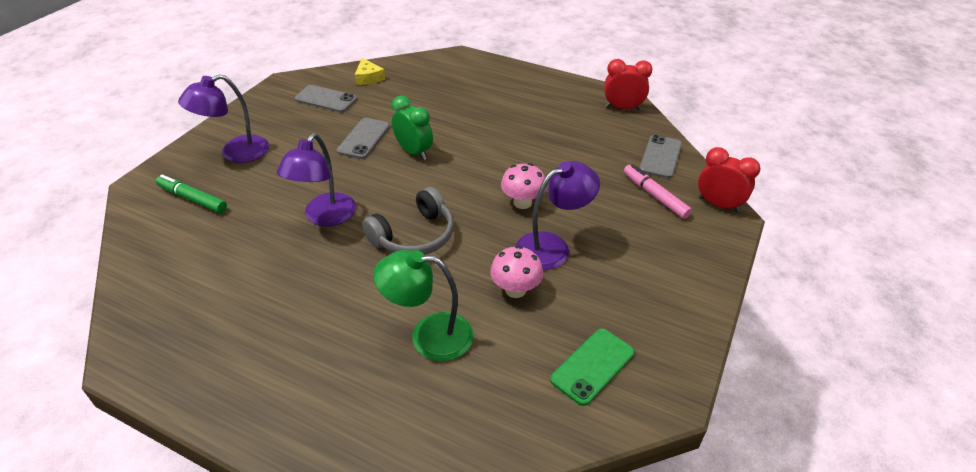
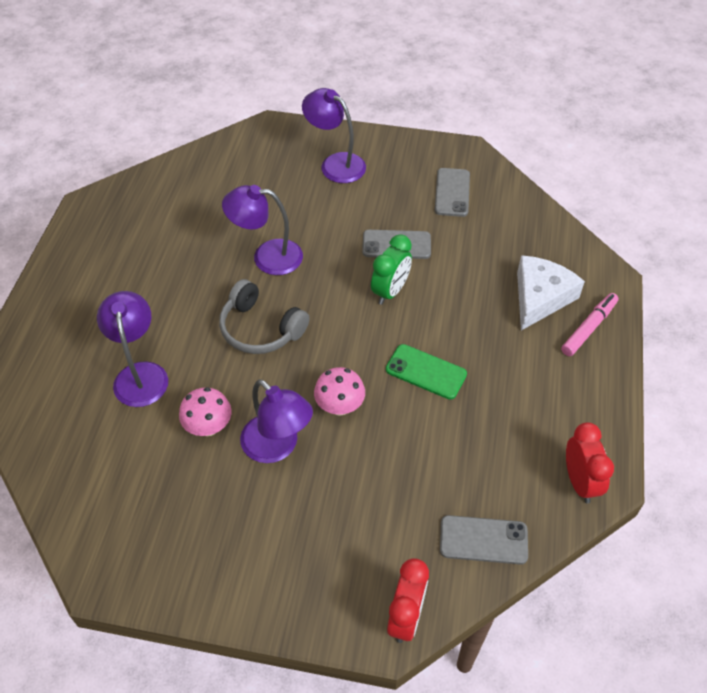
camera: 75 degrees right, 10 degrees up
(192, 199) = (263, 164): green marker -> none
(368, 77) = (512, 211): yellow cheese -> none
(429, 336) = (140, 374): green lamp -> purple lamp
(460, 86) = (540, 297): none -> white cheese
(592, 366) = (125, 507): green phone -> green phone (426, 372)
(655, 196) = (398, 540): pink marker -> pink marker (589, 328)

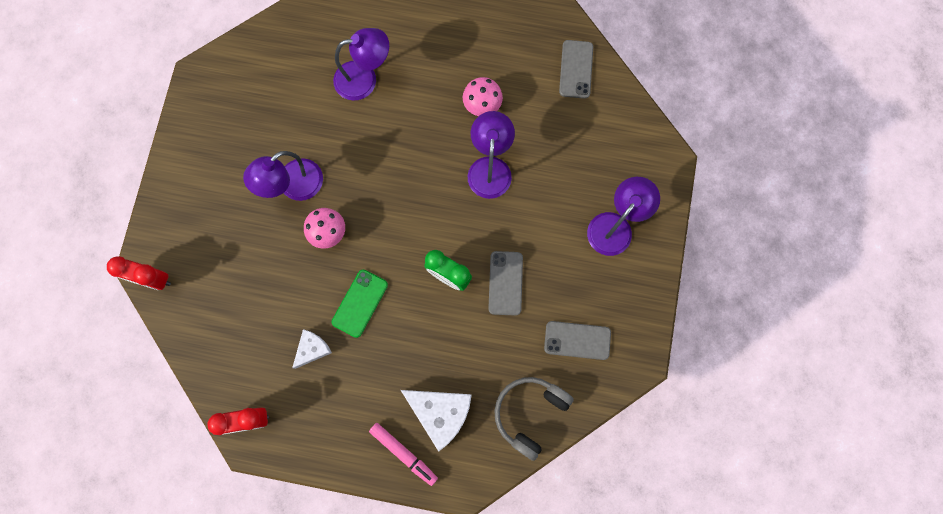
camera: 90 degrees right, 25 degrees up
(208, 427) = (314, 134): pink mushroom -> pink mushroom (482, 105)
(260, 329) = (408, 167): grey headphones -> grey headphones (529, 413)
(483, 540) = (206, 338): grey phone -> grey phone (576, 69)
(484, 418) = (312, 349): none -> white cheese

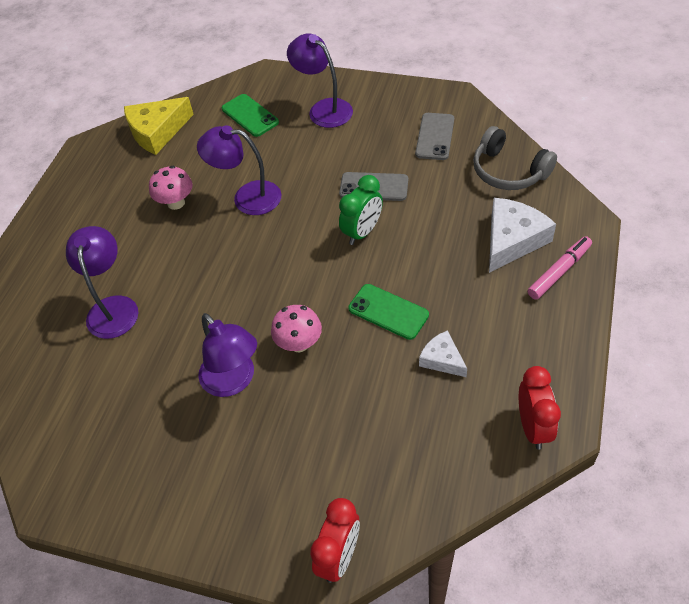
camera: 80 degrees left, 25 degrees down
(576, 69) = (157, 132): grey phone -> yellow cheese
(602, 154) = (250, 115): none -> green phone

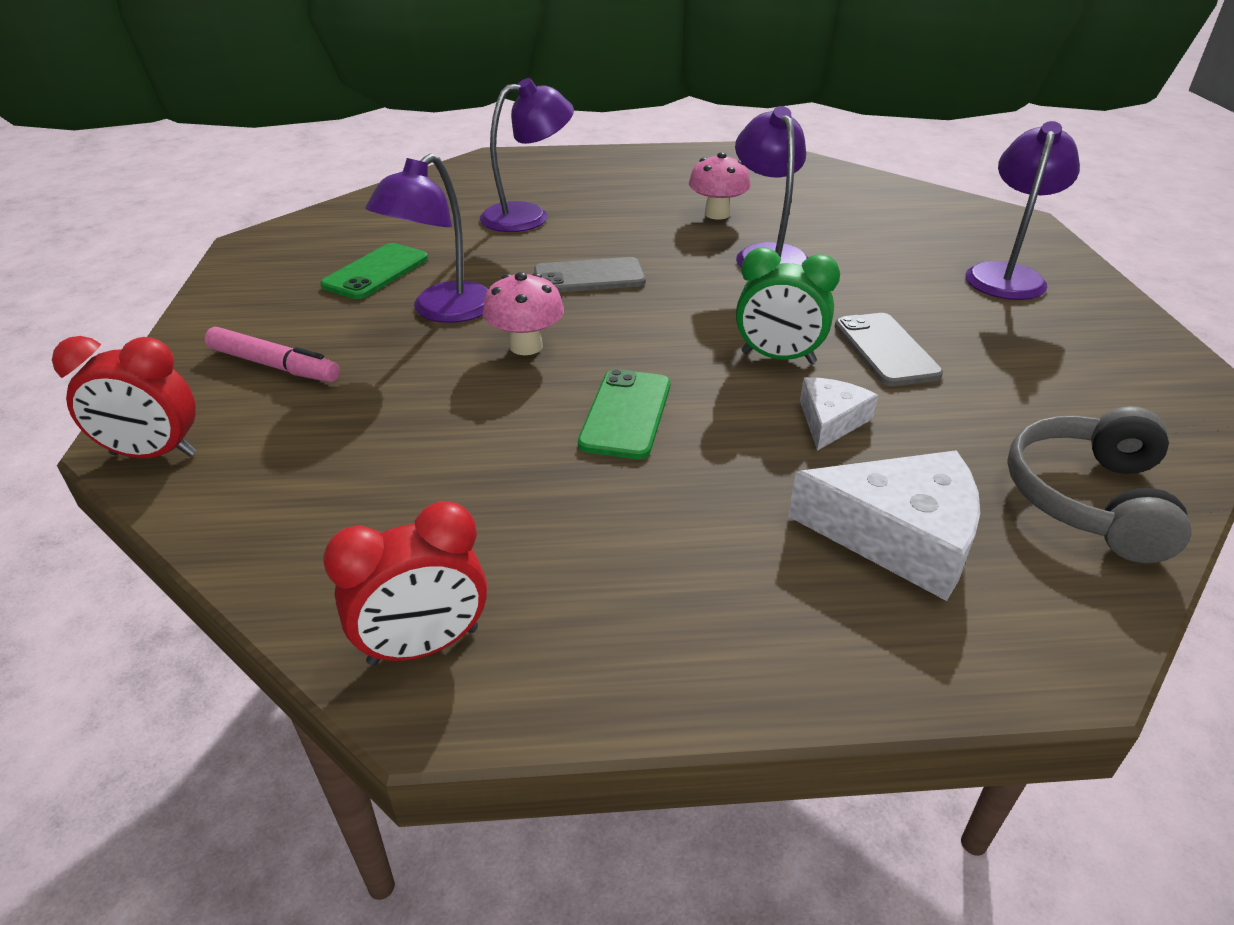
camera: 65 degrees right, 15 degrees down
(157, 132) = (825, 179): yellow cheese -> none
(250, 115) = (923, 226): green phone -> green phone (376, 272)
(435, 137) = (1075, 390): grey phone -> grey phone (589, 277)
(442, 359) = (549, 492): white cheese -> white cheese (830, 421)
(559, 272) = (865, 627): pink marker -> pink marker (274, 365)

